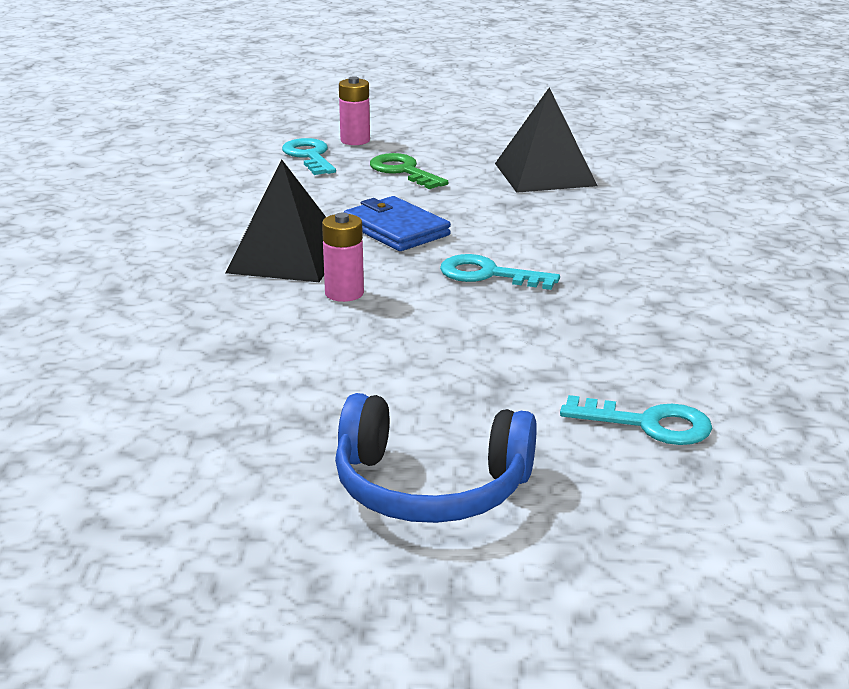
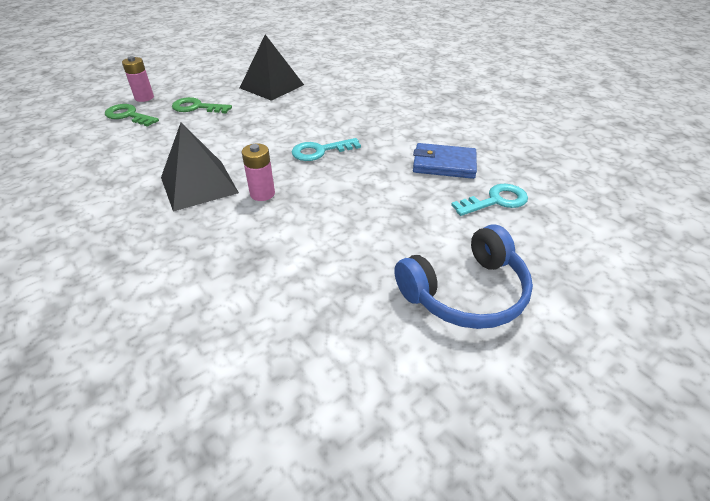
camera: 40 degrees left, 15 degrees up
(309, 156) = (128, 116): turquoise key -> green key
(396, 229) = (238, 143): blue wallet -> blue wallet (444, 164)

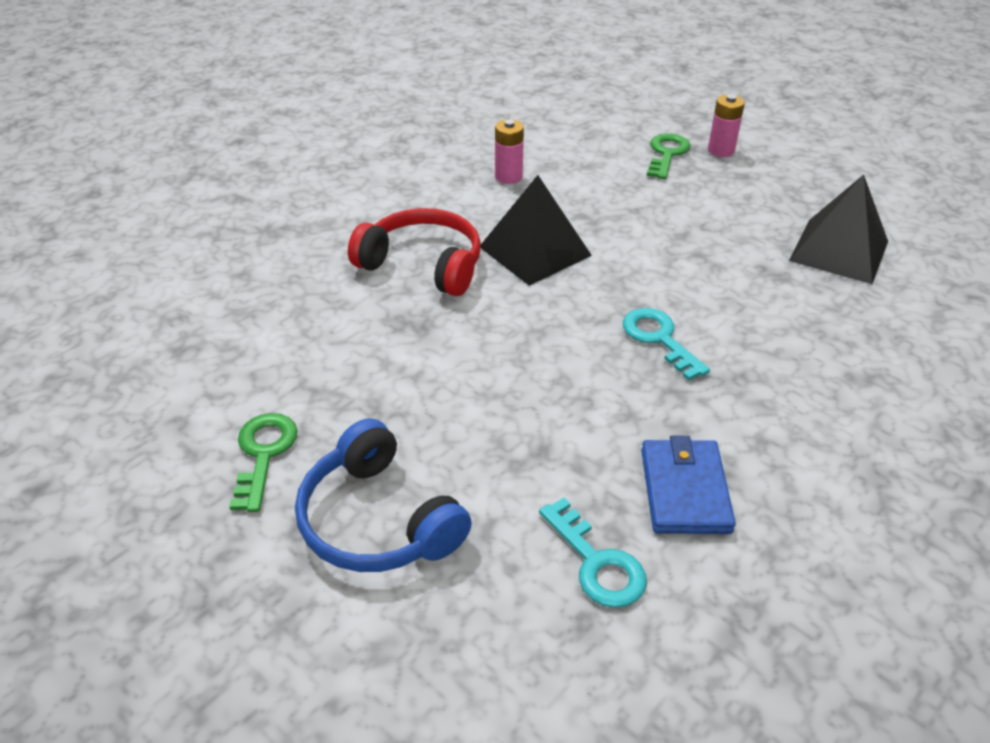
camera: 80 degrees right, 0 degrees up
(175, 244) = (423, 264): none -> red headphones
(197, 107) = (721, 199): green key -> green key (263, 454)
(262, 194) = (533, 305): pink battery -> pink battery (508, 177)

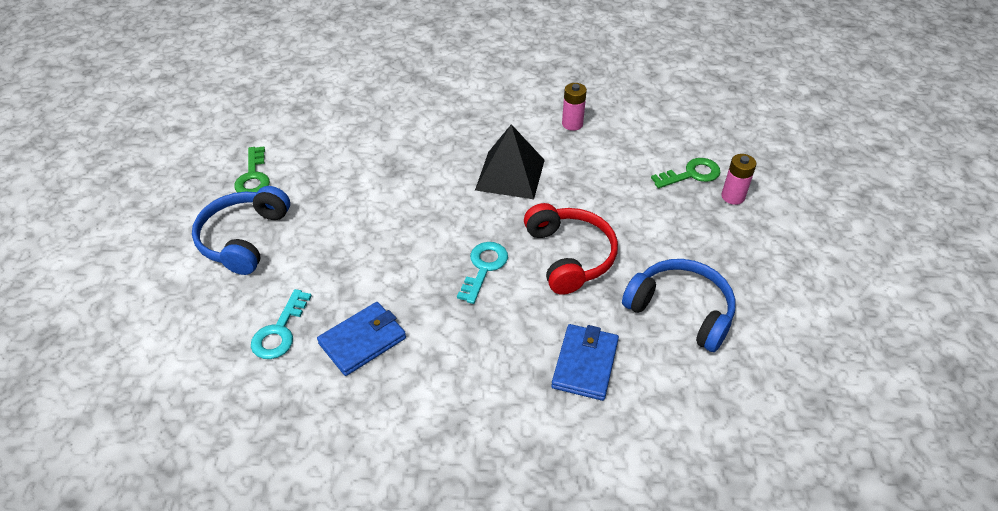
camera: 50 degrees right, 5 degrees up
(263, 454) = (253, 177): green key -> green key turned 120 degrees clockwise
(423, 264) = (447, 141): red headphones -> red headphones (570, 256)
(839, 250) = (681, 310): black pyramid -> blue headphones
(861, 341) = (585, 364): none -> blue wallet

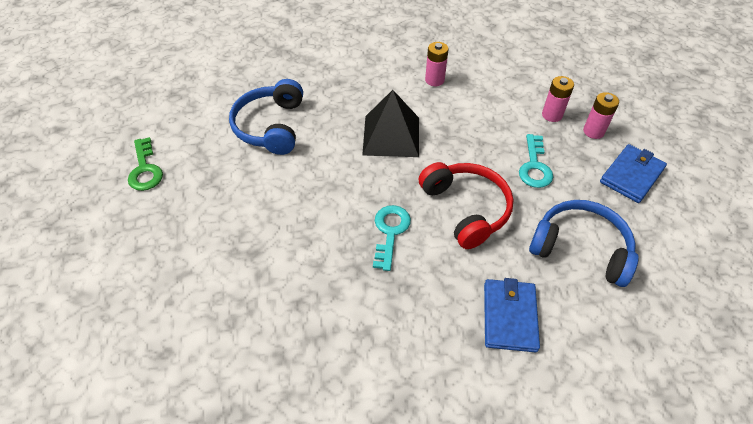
camera: 10 degrees left, 5 degrees up
(243, 238) = (148, 235): blue headphones -> blue headphones (270, 126)
(280, 331) = (205, 329): turquoise key -> turquoise key (534, 166)
(363, 341) = (291, 326): blue wallet -> blue wallet (631, 175)
(691, 174) = (552, 115): green key -> pink battery

